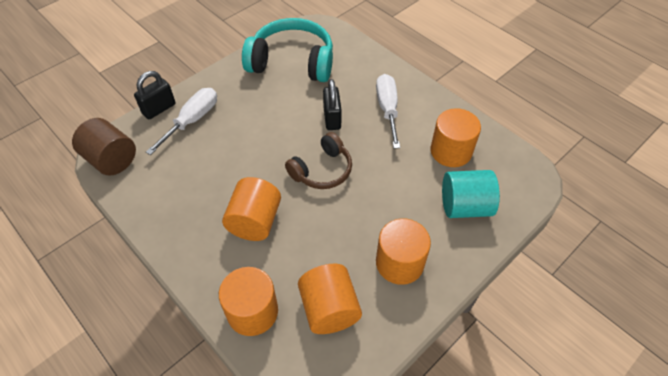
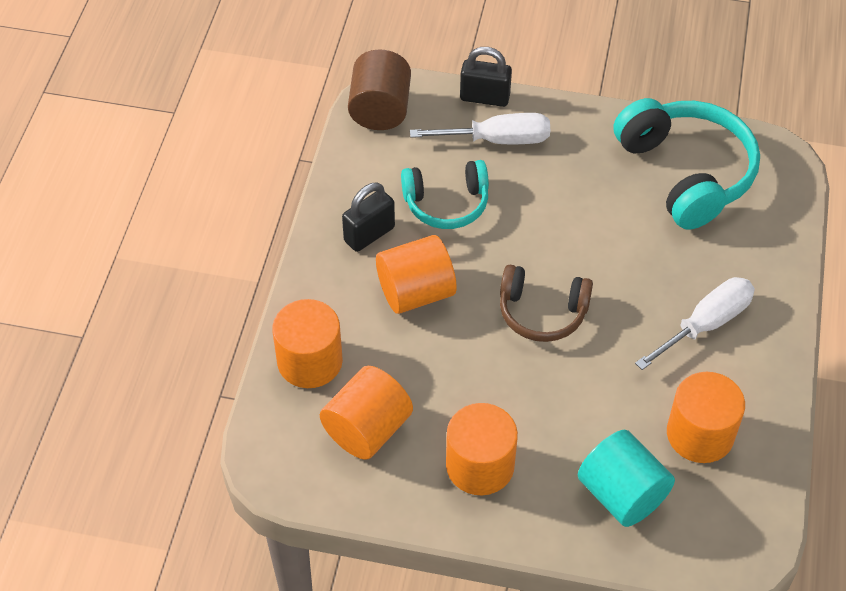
camera: 55 degrees right, 0 degrees up
(209, 169) = (446, 204): none -> turquoise headphones
(332, 118) = (632, 273): black padlock -> black padlock (369, 234)

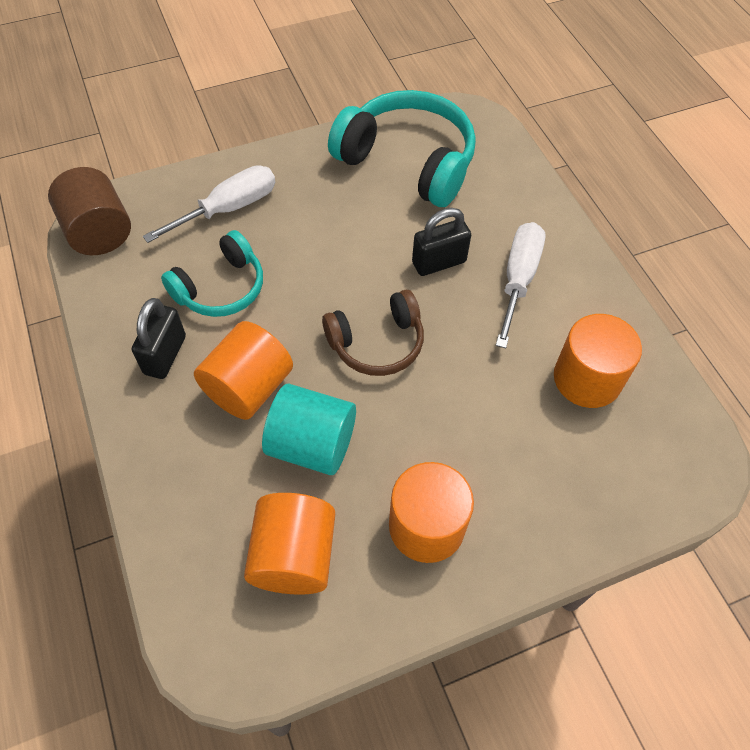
camera: 35 degrees left, 5 degrees up
(310, 361) = (187, 518): orange cylinder -> none
(484, 97) = (191, 177): black padlock -> black padlock (439, 262)
(622, 494) = (568, 474): turquoise cylinder -> turquoise cylinder (312, 445)

